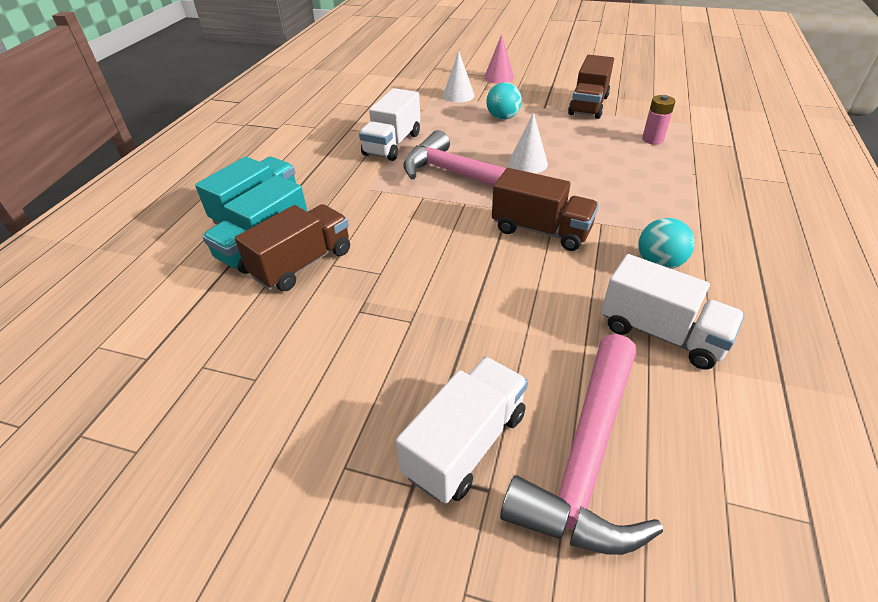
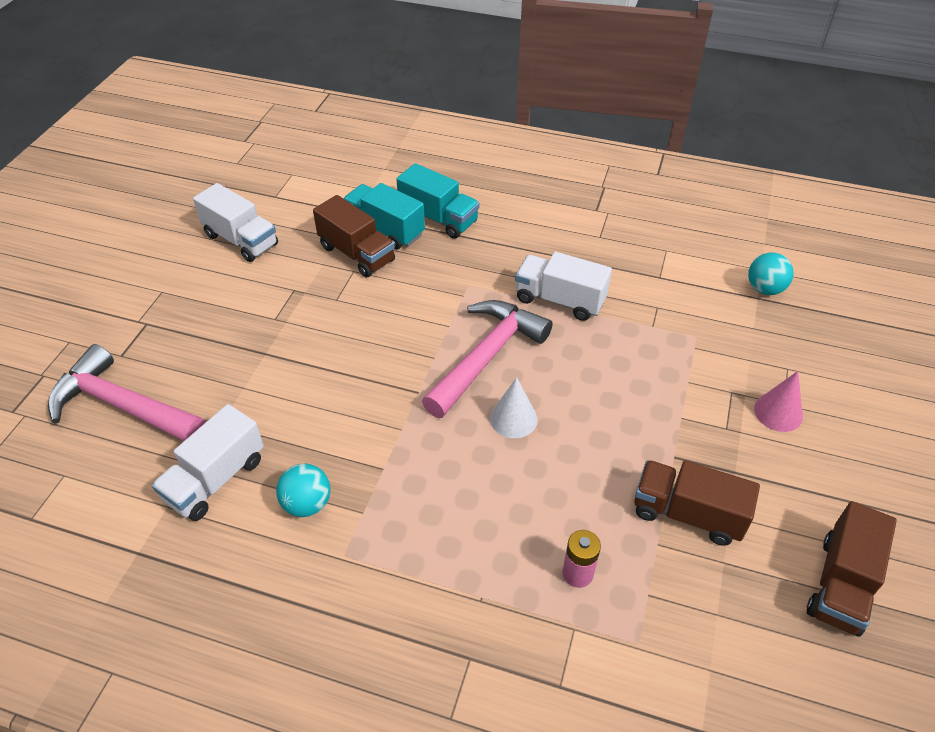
camera: 90 degrees right, 5 degrees up
(458, 95) = (702, 362): white cone -> none
(465, 444) = (156, 346): white truck -> white truck (241, 240)
(502, 118) = (635, 405): turquoise ball -> turquoise ball (764, 289)
(541, 230) = (378, 414): brown truck -> brown truck (841, 584)

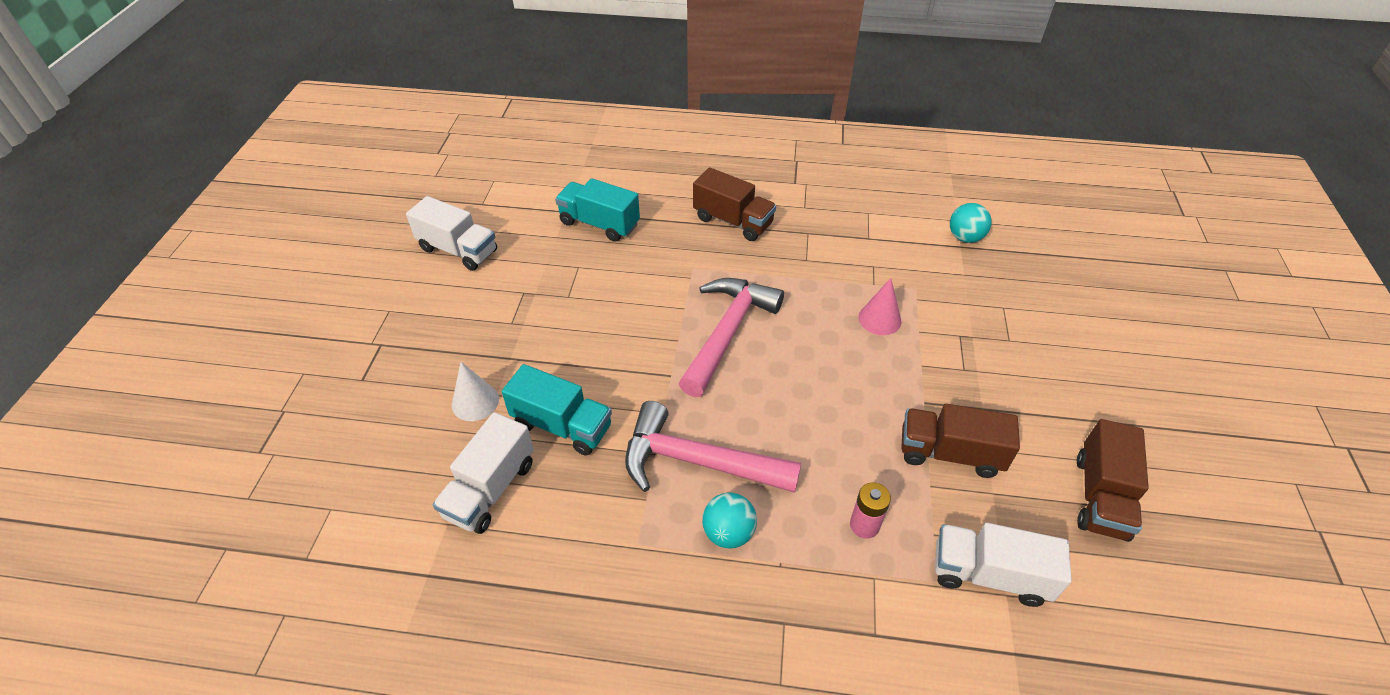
camera: 10 degrees left, 0 degrees up
(122, 406) = (375, 430): pink hammer -> pink hammer (697, 461)
(307, 504) = (589, 499): turquoise ball -> turquoise ball (728, 533)
(357, 254) = (577, 250): brown truck -> brown truck (733, 221)
(438, 218) = (648, 207): turquoise truck -> turquoise truck (562, 425)
(513, 419) = (767, 388): white cone -> white cone (475, 402)
(560, 300) = (782, 270): white truck -> white truck (989, 574)
(778, 412) = (1005, 348): pink cone -> pink cone (879, 319)

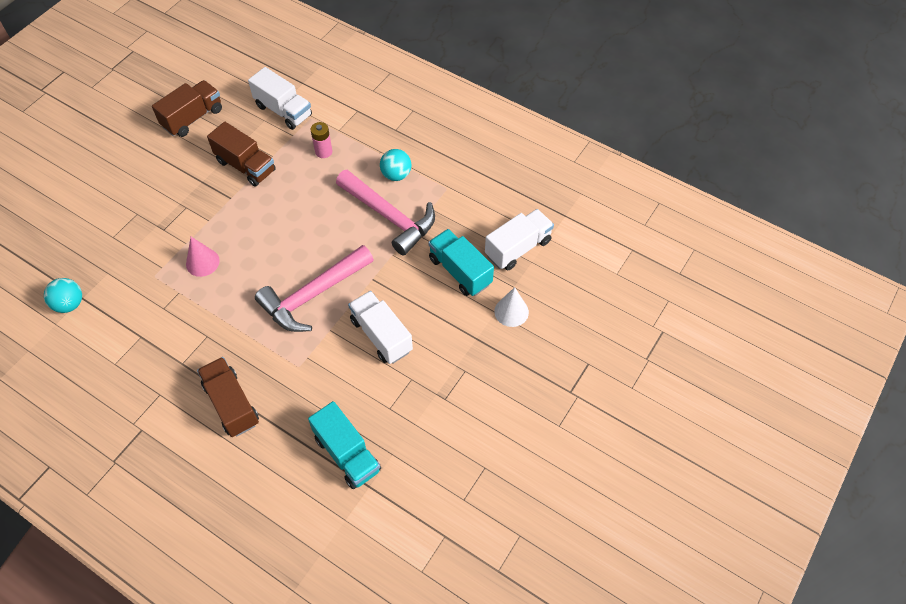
camera: 155 degrees left, 10 degrees up
(458, 250) = (485, 475): white truck -> white truck (381, 335)

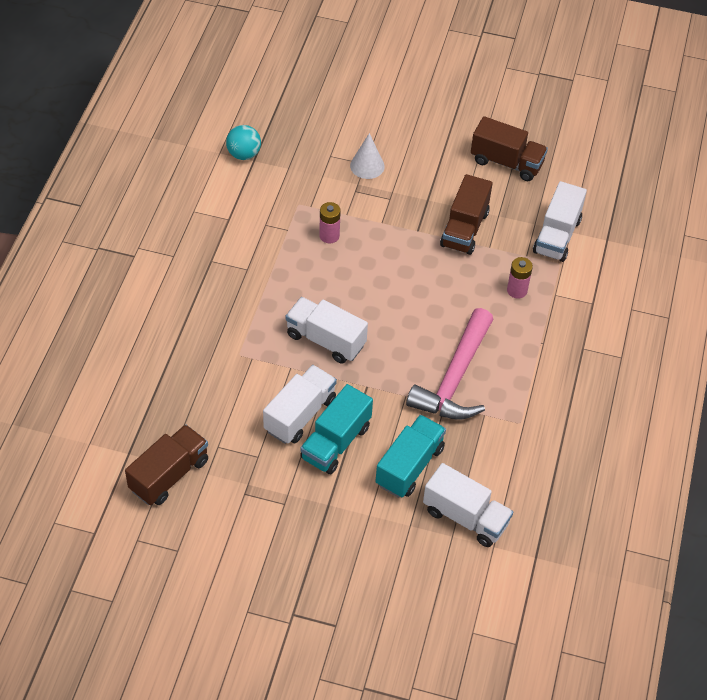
camera: 70 degrees right, 5 degrees down
(202, 262) = (329, 236): pink cone -> pink battery
(232, 404) = (181, 314): brown truck -> brown truck (169, 475)
(313, 295) = (325, 340): pink hammer -> white truck
(347, 454) = (157, 425): turquoise truck -> turquoise truck (336, 442)
(396, 175) = (516, 368): turquoise ball -> none
(511, 311) = (375, 530): white cone -> white cone (367, 166)

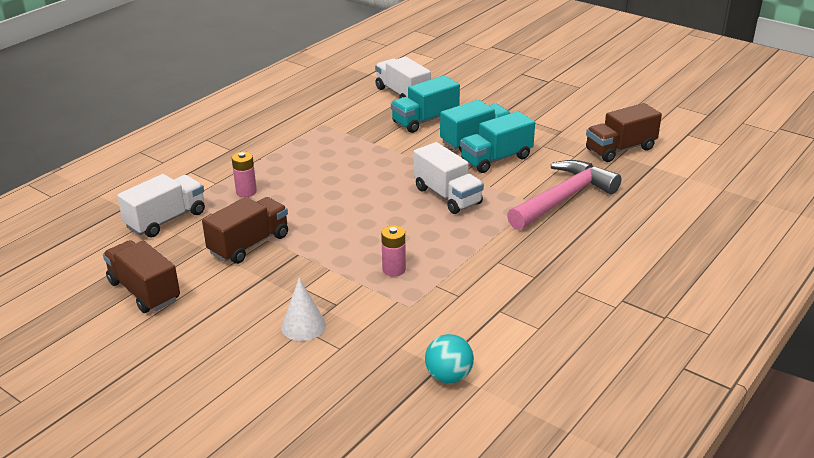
camera: 155 degrees left, 20 degrees down
(300, 415) = (496, 159): white truck -> turquoise truck
(455, 379) = (352, 153): pink hammer -> pink hammer (563, 198)

